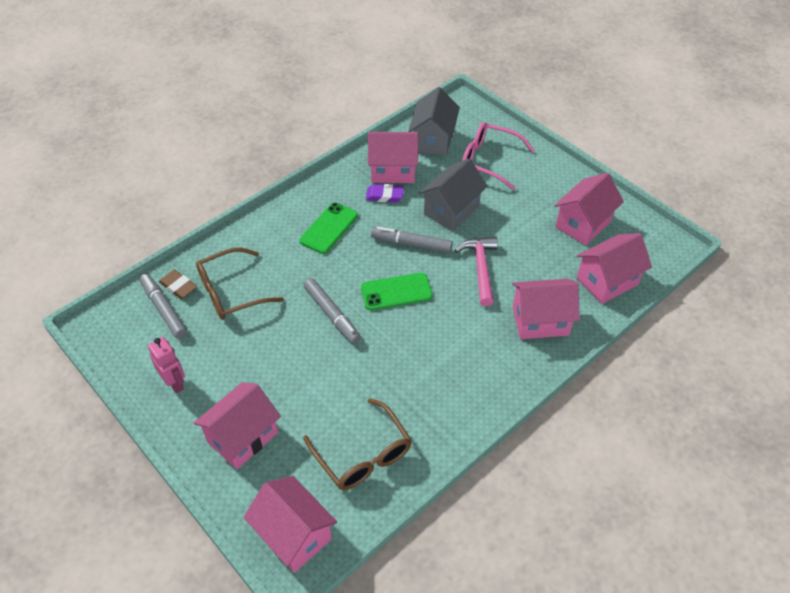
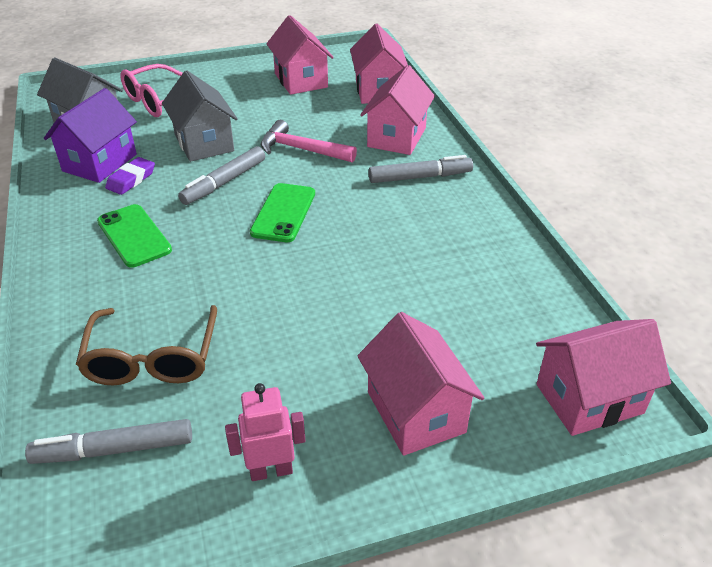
camera: 65 degrees left, 10 degrees down
(178, 286) = (84, 419): brown eraser -> none
(332, 315) = (275, 272): grey marker -> grey marker (420, 177)
(363, 455) = (498, 305): brown glasses -> none
(393, 171) = (100, 163): pink house -> purple house

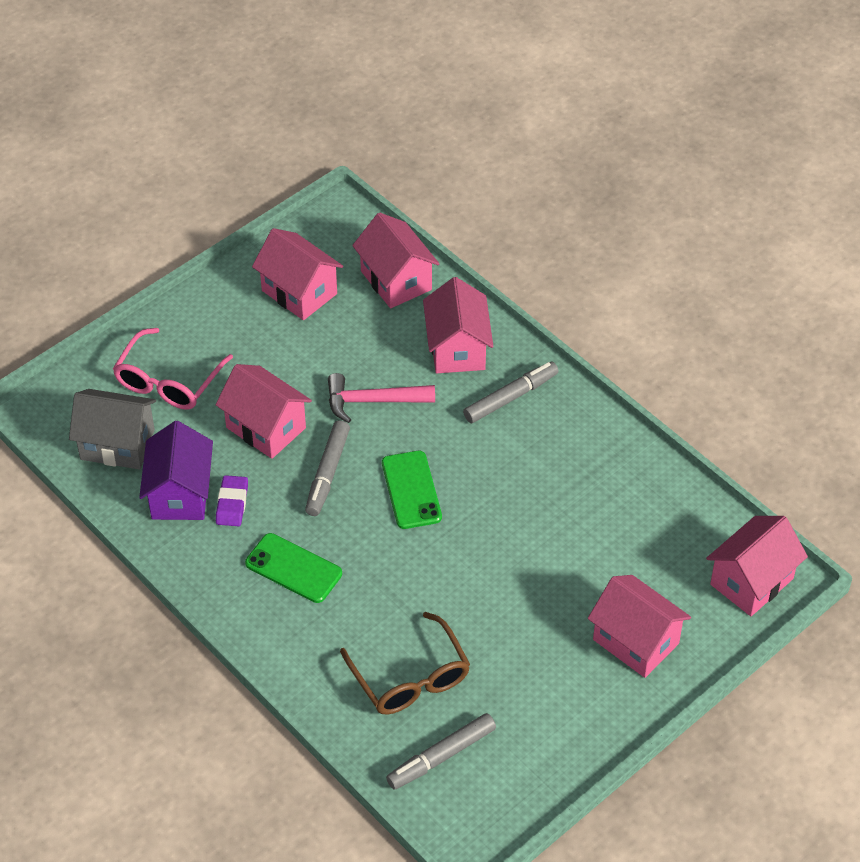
camera: 25 degrees left, 10 degrees up
(204, 143) = (266, 428): grey house -> pink house
(271, 470) = (562, 725): pink robot -> none

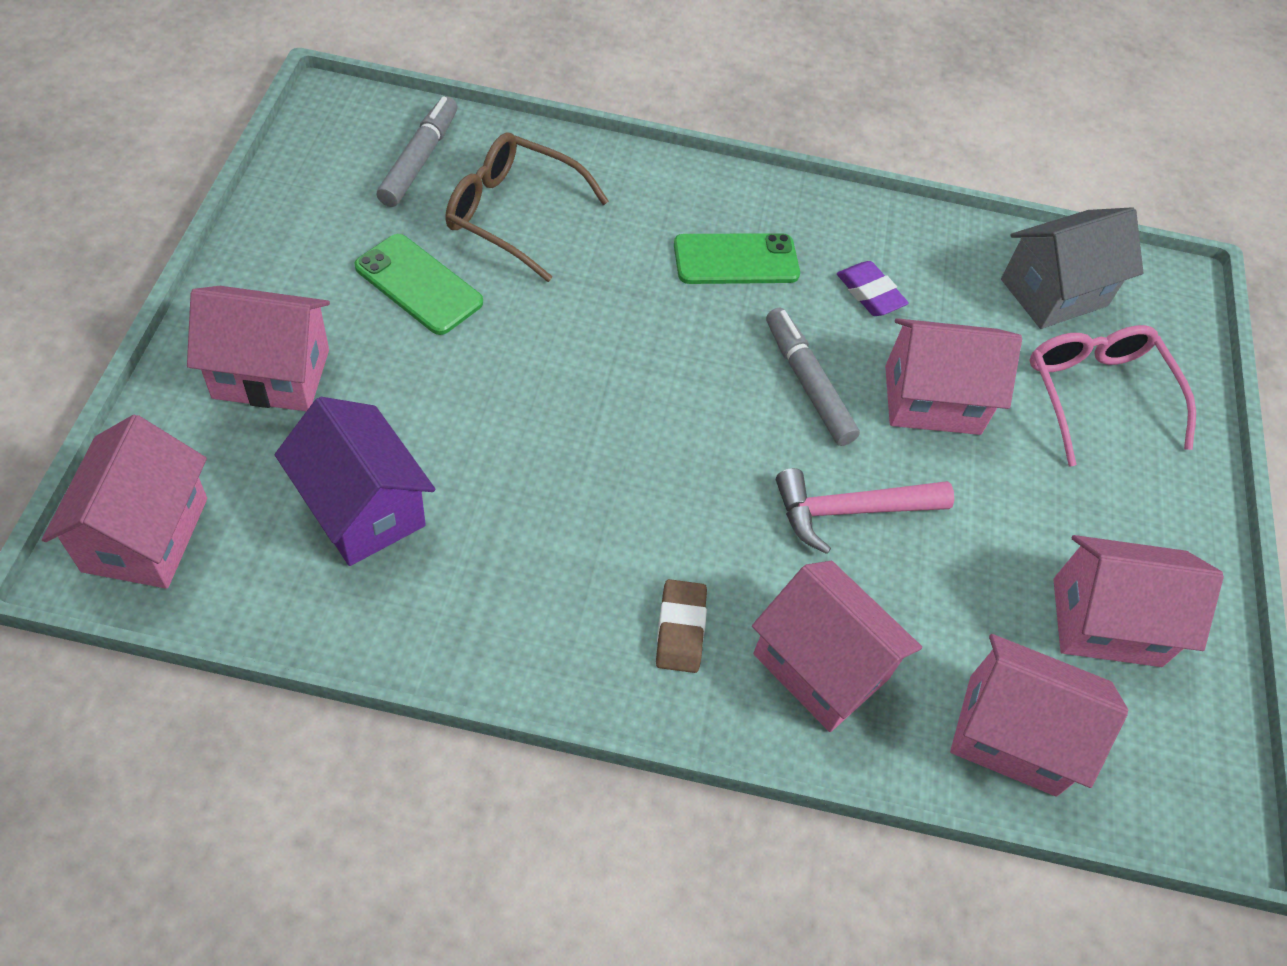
camera: 135 degrees right, 5 degrees up
(180, 494) = (932, 275): purple house -> purple house (362, 508)
(373, 401) = (850, 510): pink hammer -> pink hammer turned 150 degrees counterclockwise
(411, 490) = (692, 416): green phone -> green phone (418, 285)
(510, 397) = (680, 629): grey marker -> brown eraser

